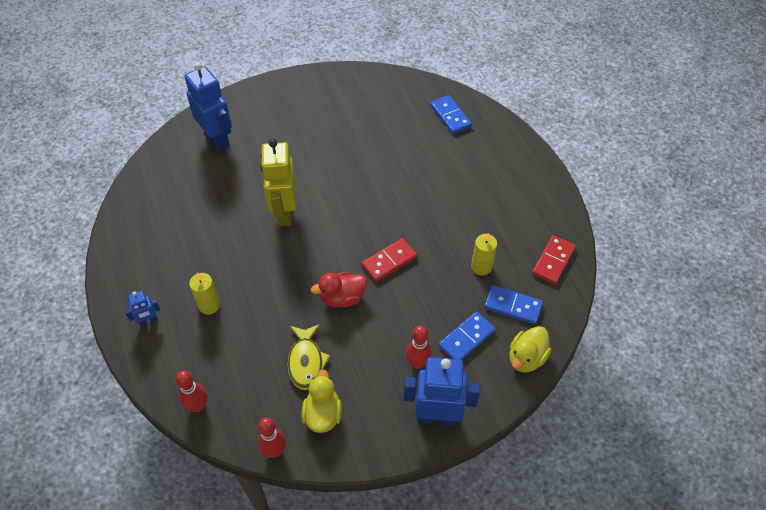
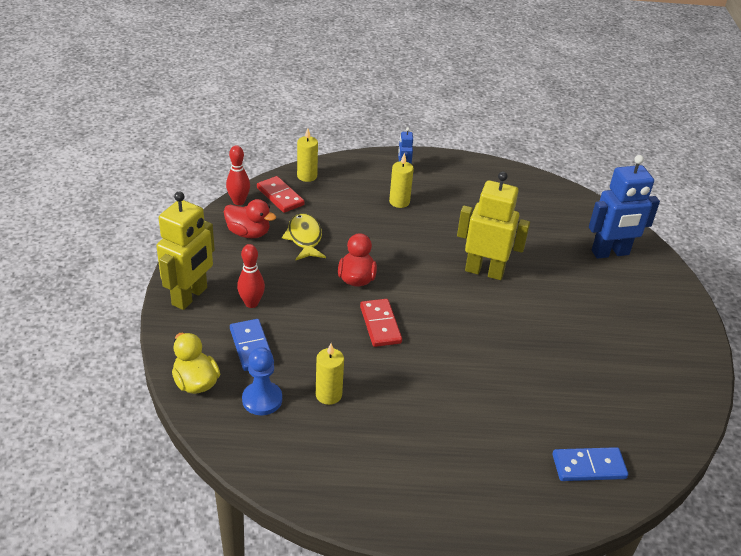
camera: 110 degrees right, 15 degrees down
(198, 406) = (307, 176): red bowling pin -> yellow candle
(306, 361) = (304, 238): yellow fish -> yellow fish turned 60 degrees clockwise
(323, 414) = (248, 233): yellow duck -> red duck
(437, 416) = (190, 296): blue robot -> yellow robot
(513, 306) = (262, 399): blue domino -> blue pawn
(553, 261) = (295, 465): red domino -> red domino (280, 196)

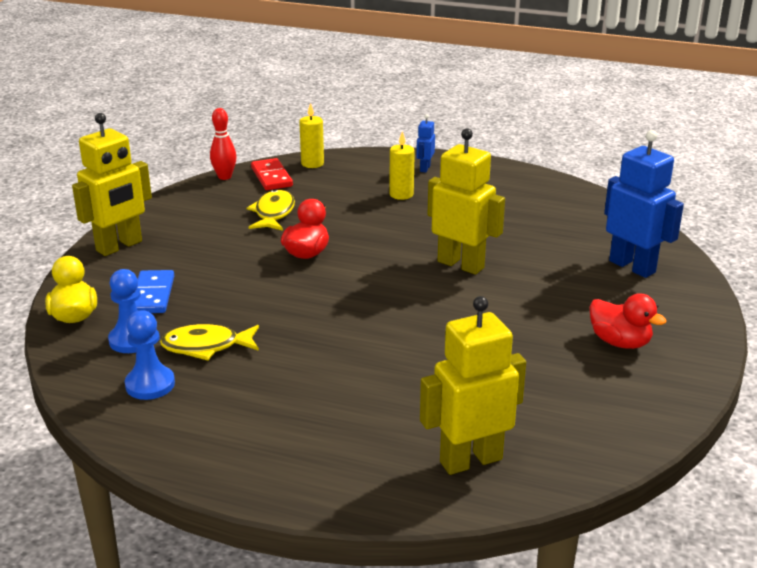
camera: 20 degrees right, 10 degrees down
(248, 233) = (216, 203): red duck -> red duck (620, 342)
(251, 303) = (178, 259): red bowling pin -> none
(305, 444) = (150, 384): none -> blue pawn
(328, 395) = (206, 346): yellow candle -> yellow fish
(380, 325) = (306, 295): red domino -> none
(589, 467) = (470, 460): blue domino -> yellow robot
(610, 253) = (632, 266): blue robot -> blue robot turned 135 degrees counterclockwise

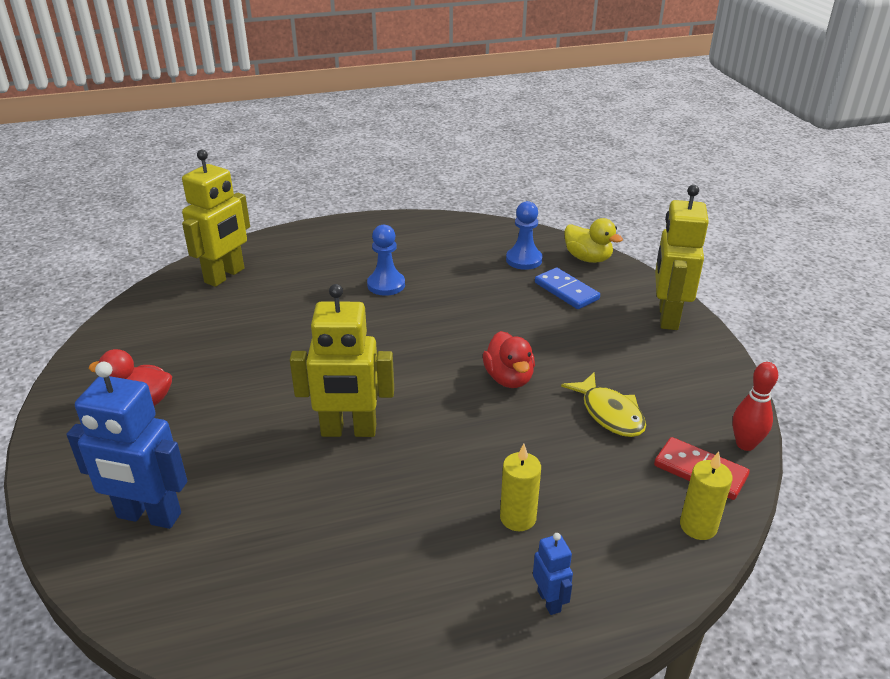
camera: 145 degrees right, 5 degrees up
(150, 384) = (469, 243): blue pawn -> blue pawn (386, 285)
(206, 346) = (470, 274): yellow fish -> none

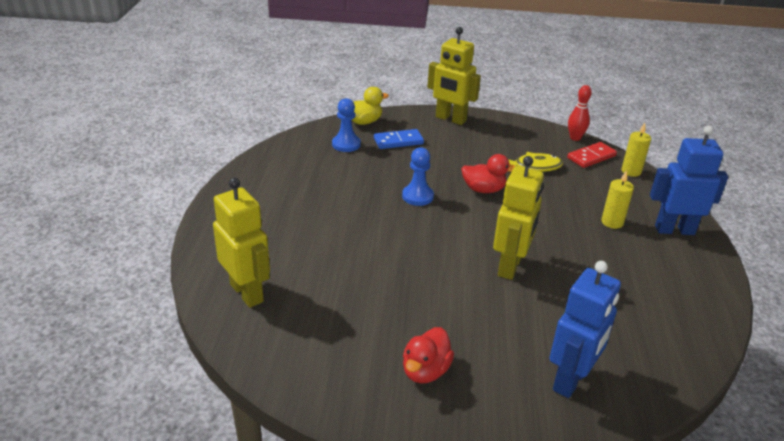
camera: 70 degrees left, 0 degrees up
(386, 285) = (334, 209): blue pawn -> blue pawn (417, 196)
(549, 601) = (674, 230): blue robot -> blue robot, size x2.12

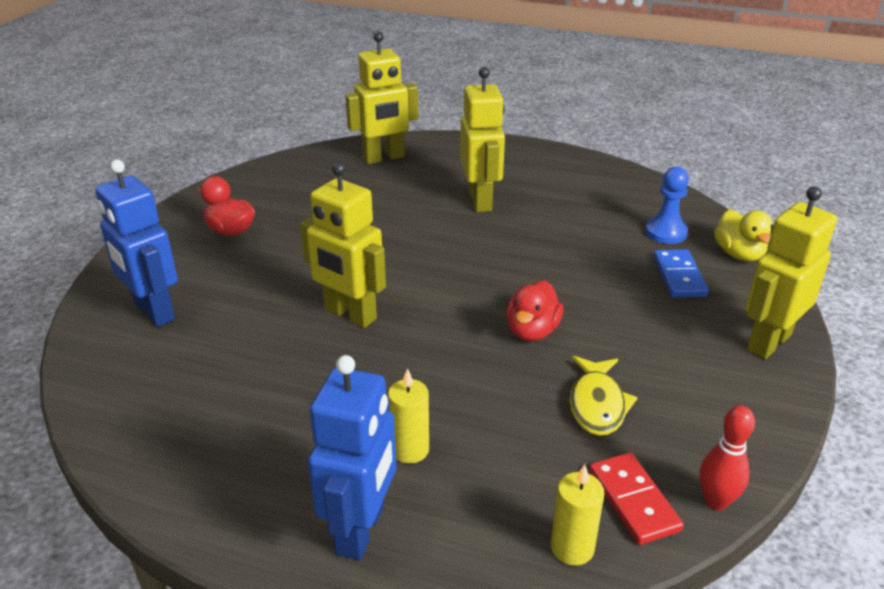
camera: 105 degrees right, 0 degrees up
(323, 223) = (480, 201): none -> yellow robot
(417, 196) = (524, 270): blue pawn -> none

